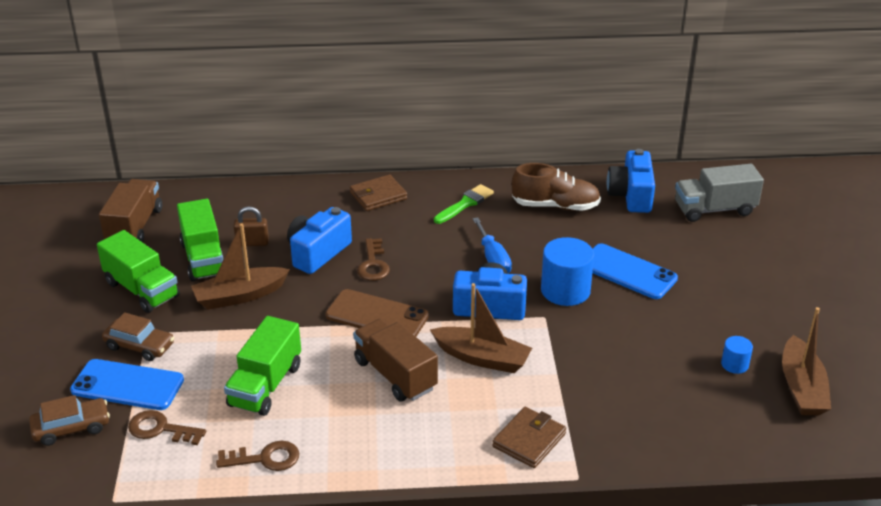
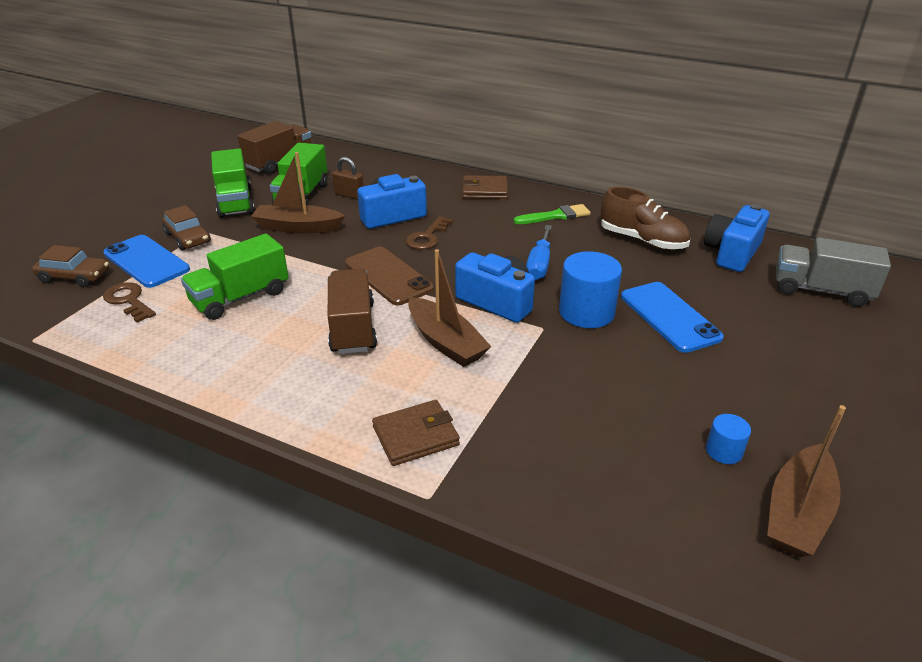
camera: 30 degrees right, 0 degrees up
(265, 458) = (173, 354): brown key -> none

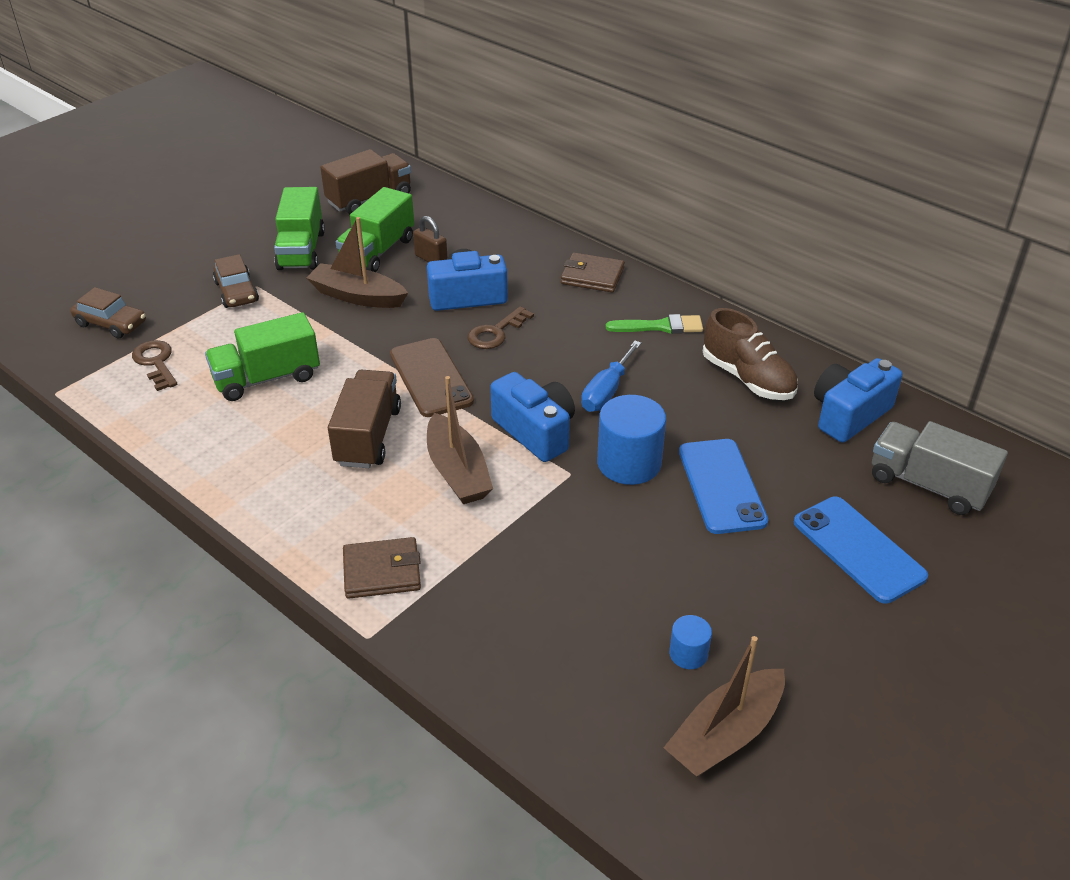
camera: 15 degrees right, 5 degrees up
(146, 261) = (186, 316): blue phone -> blue phone (858, 549)

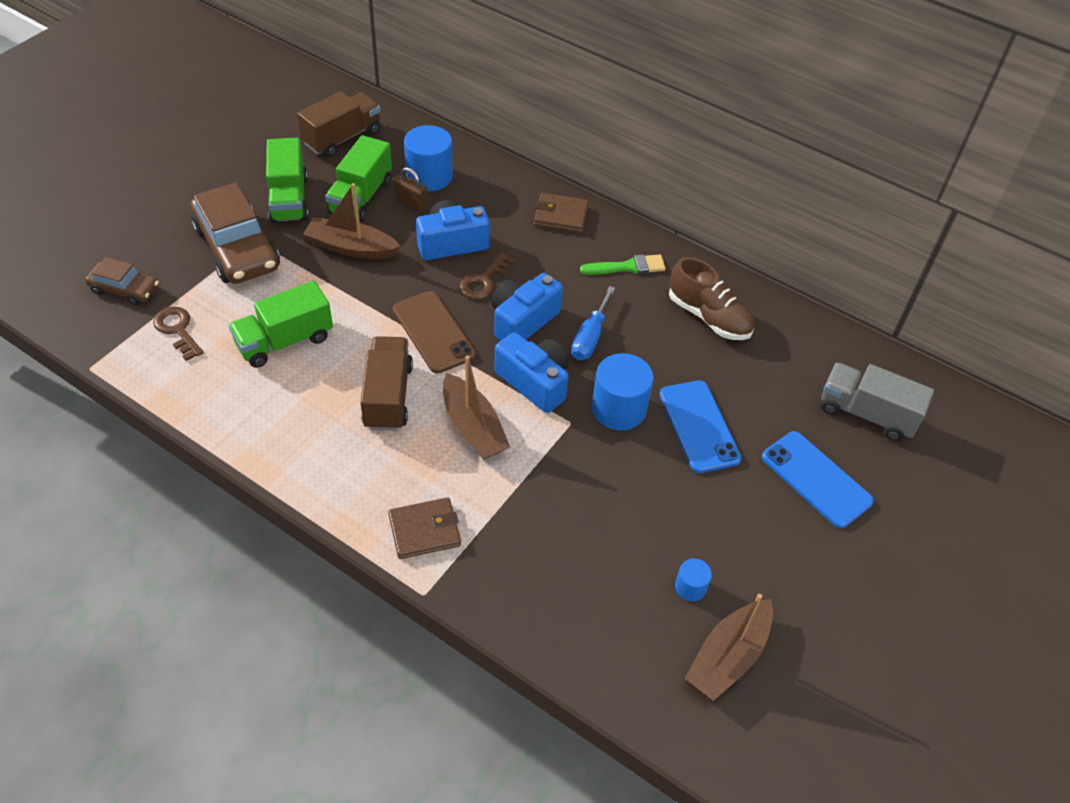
camera: 10 degrees left, 10 degrees up
(236, 292) = (237, 248): brown car -> brown car, size x1.85
(455, 236) = (429, 176): none -> blue cylinder
(849, 414) = (796, 348): blue camera -> blue camera (522, 321)

